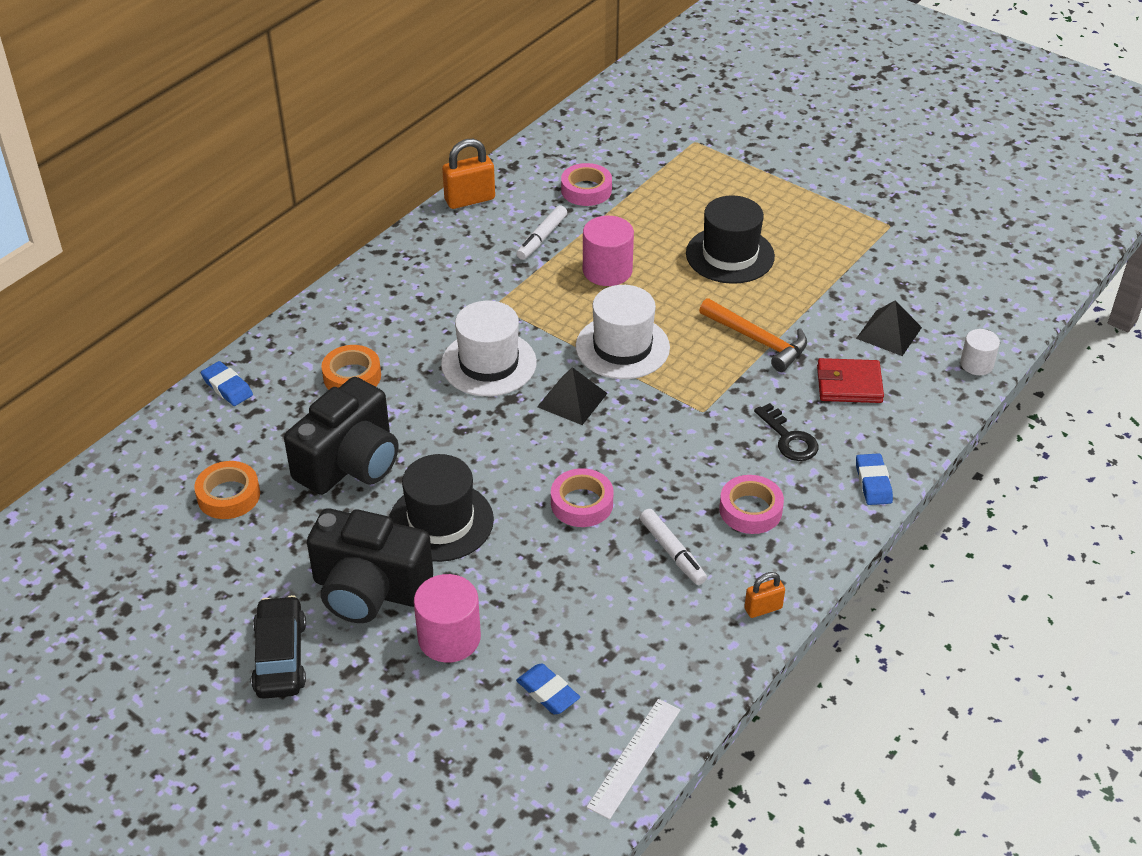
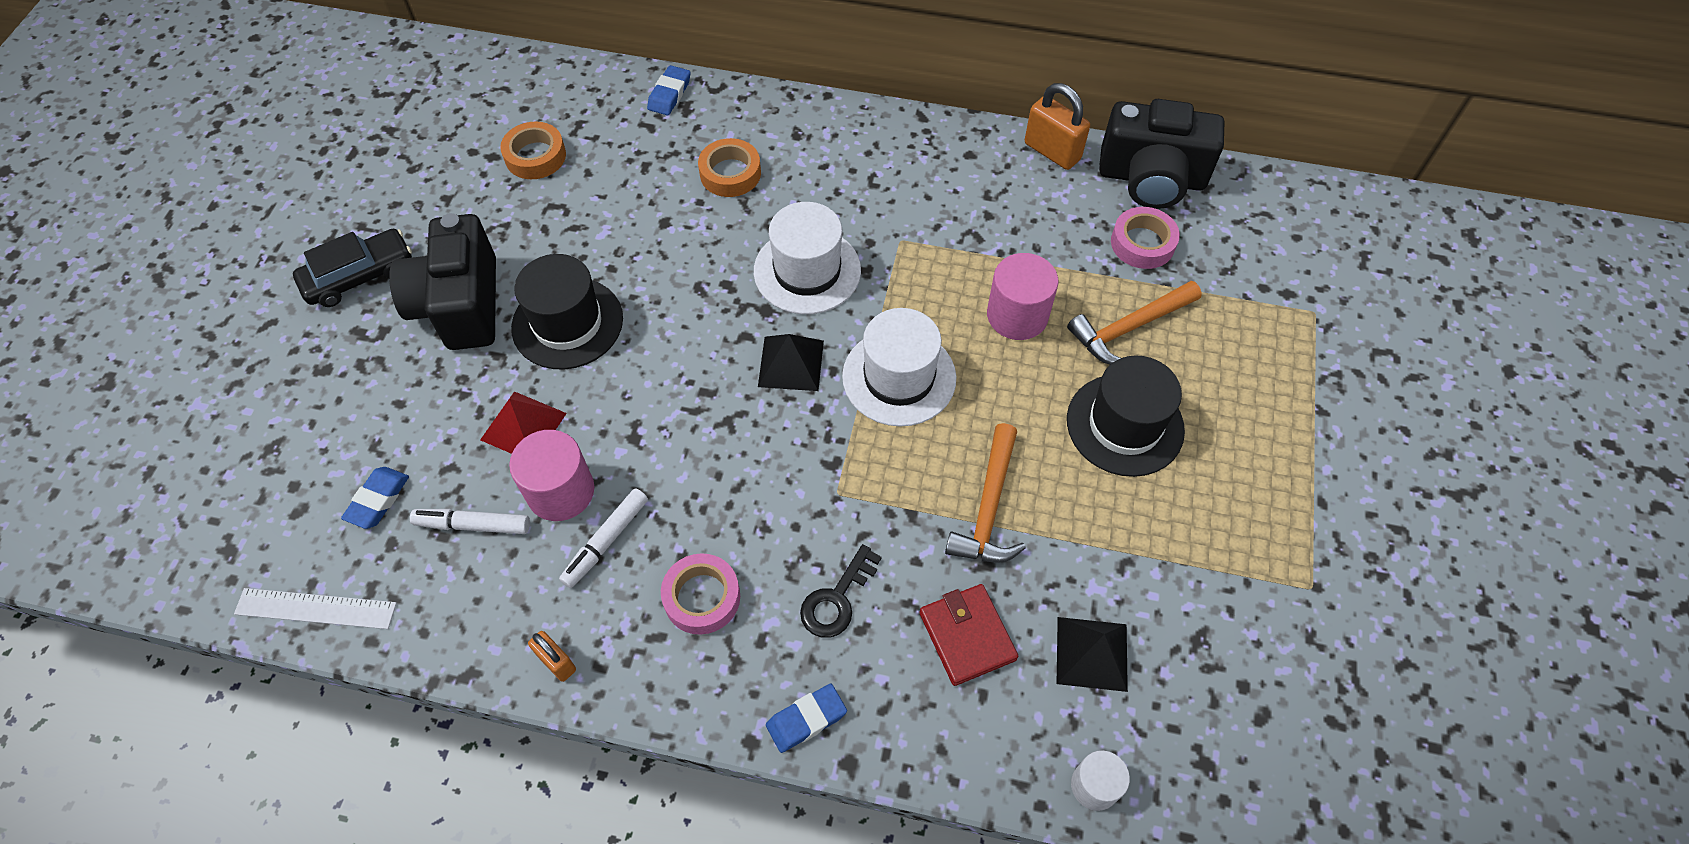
camera: 65 degrees right, 15 degrees up
(350, 463) = (614, 222): black camera -> black camera (1151, 178)
(449, 638) = (421, 391): pink cylinder -> pink cylinder (561, 491)
(531, 576) = (523, 426): none -> red pyramid
(541, 238) = (1032, 236): white marker -> white marker (473, 525)
(582, 503) = (642, 431): pink tape -> none
(653, 223) = (1129, 328): none -> orange hammer

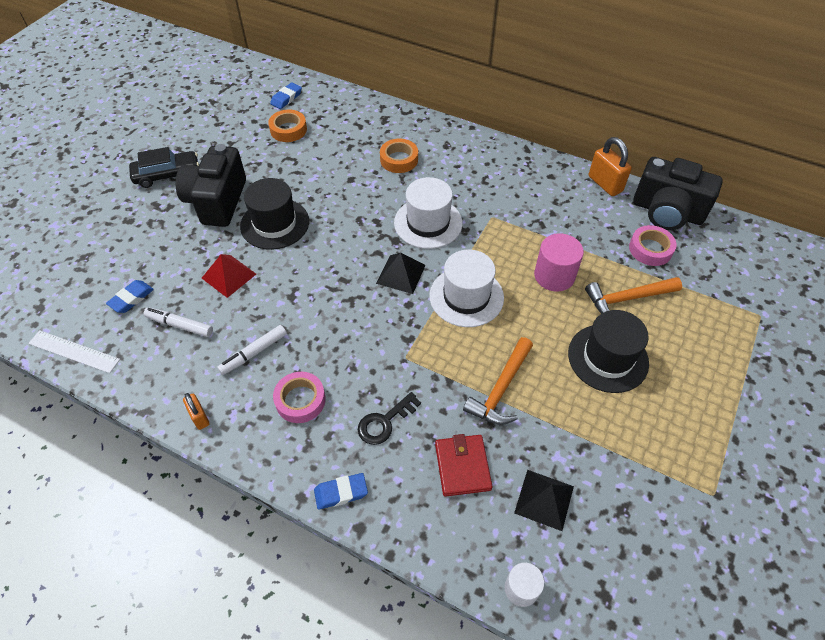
camera: 15 degrees right, 5 degrees down
(561, 491) = (237, 317): pink cylinder -> none
(669, 94) = (377, 110): blue eraser -> blue eraser (286, 98)

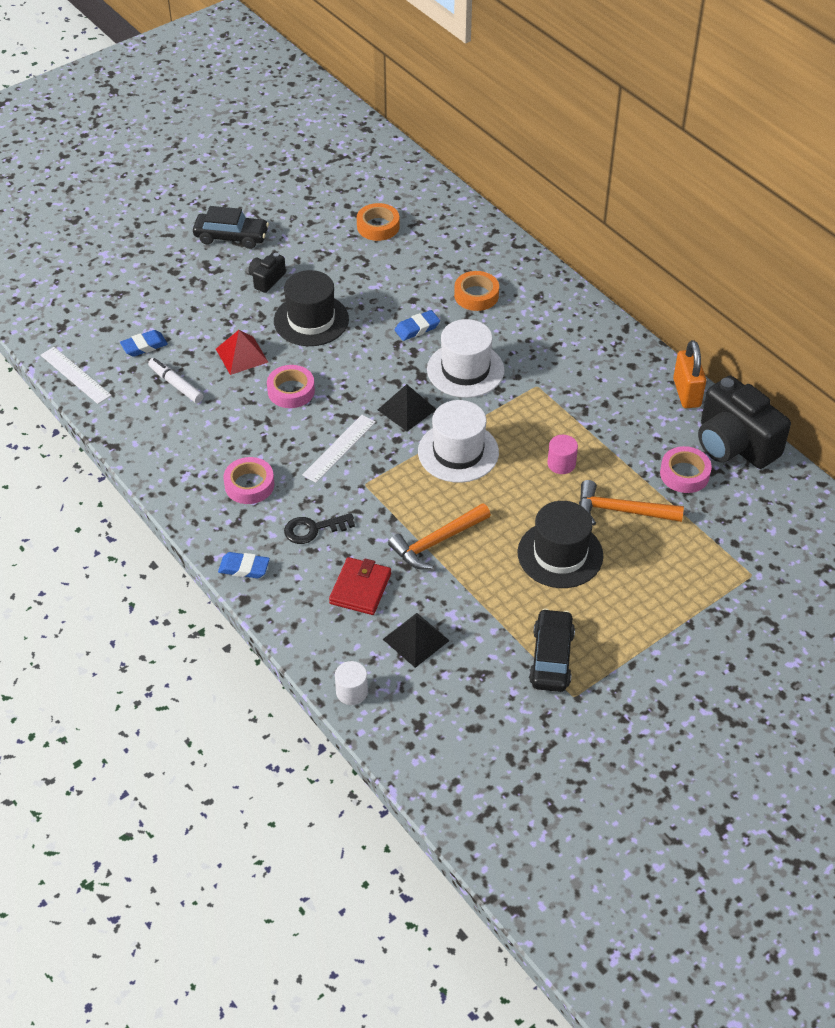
camera: 25 degrees right, 5 degrees down
(199, 417) = (156, 467): orange padlock -> none
(217, 201) = (266, 279): black camera -> black camera, size x0.48
(254, 353) = (229, 431): white marker -> none
(286, 98) = (395, 190): blue eraser -> blue eraser (417, 328)
(291, 293) = (291, 391): none -> pink tape
(363, 331) = (339, 448): none -> white ruler
(554, 276) = (561, 464): pink cylinder -> pink cylinder, size x0.62
(669, 463) = (551, 658): none -> black car

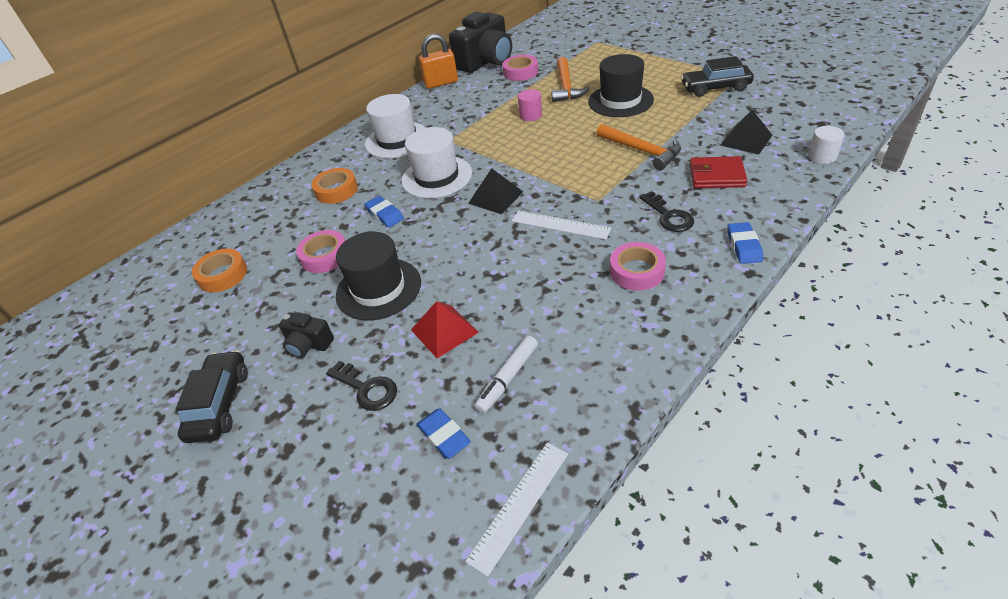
camera: 95 degrees left, 5 degrees down
(205, 310) = (367, 389): none -> black key
(291, 391) = (492, 276): pink tape -> pink tape (325, 256)
(458, 452) = (537, 161): white hat -> white hat (397, 140)

